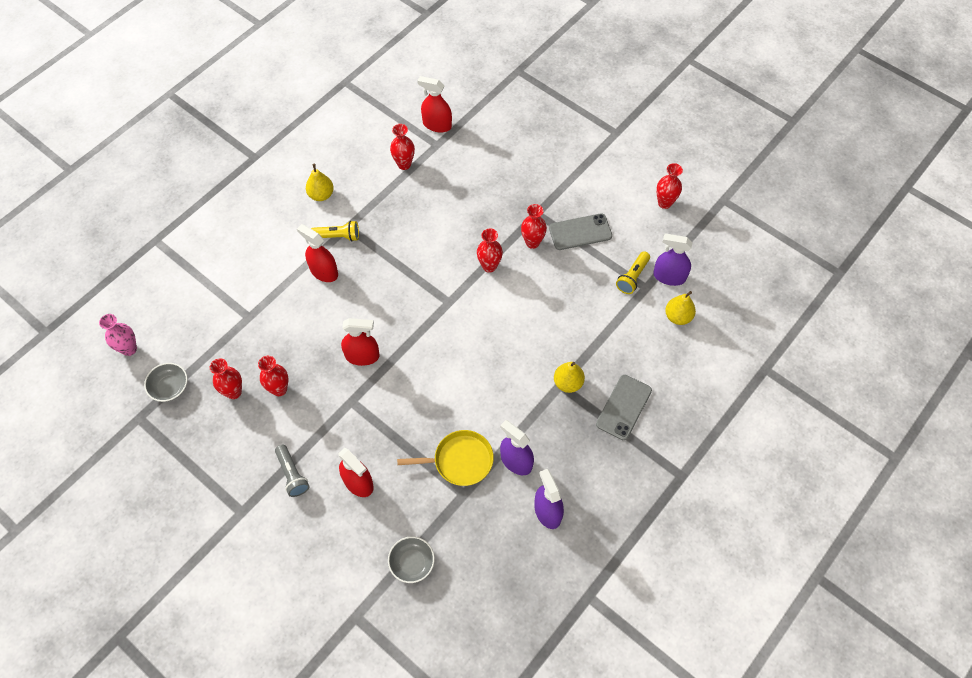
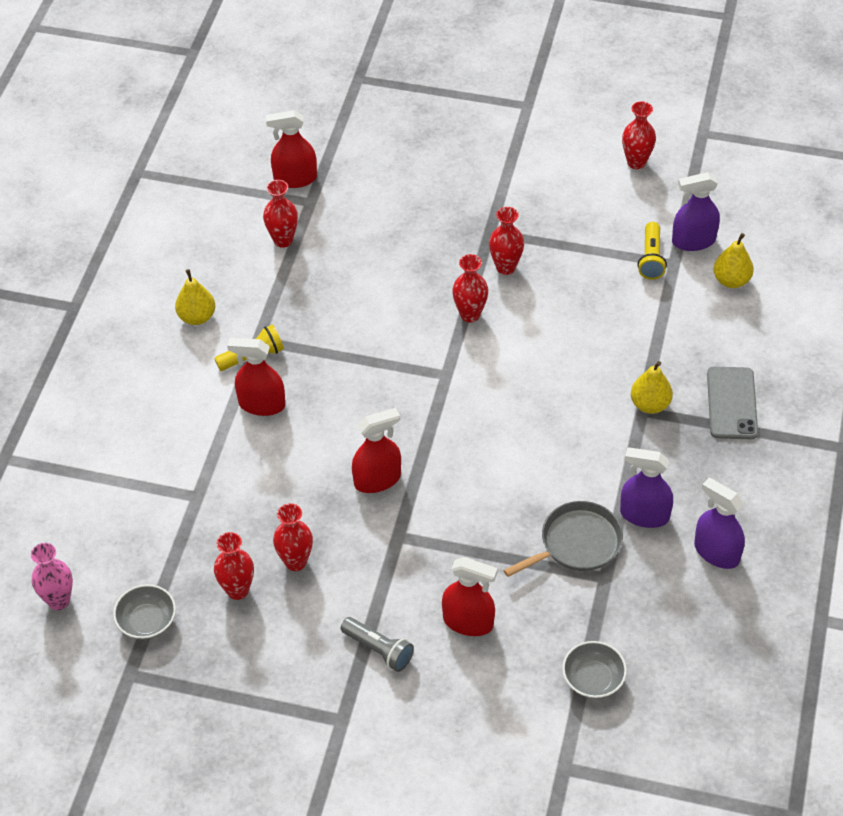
camera: 25 degrees left, 10 degrees down
(460, 460) = (577, 543): yellow pan -> grey pan
(580, 232) = (556, 233): grey phone -> none

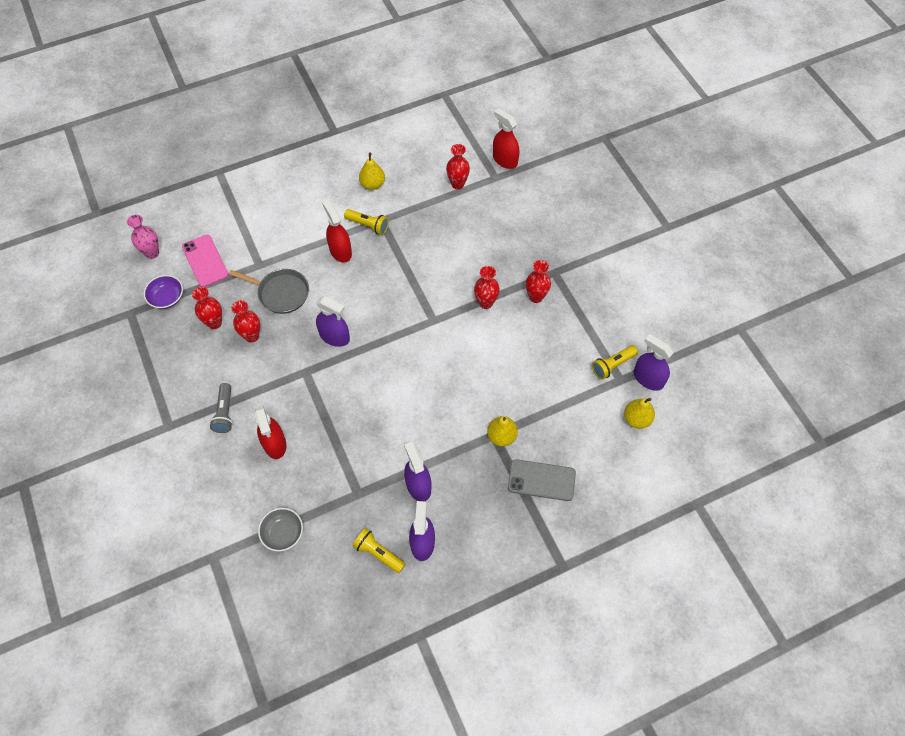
camera: 50 degrees right, 10 degrees up
(132, 549) = (205, 261): none -> pink phone
(147, 621) = (167, 298): grey bowl -> purple bowl
(377, 480) = (334, 336): red spray bottle -> purple spray bottle
(577, 543) = (370, 463): grey pan -> grey pan (281, 293)
(636, 162) = (680, 309): red vase -> none
(695, 600) = (378, 553): none -> yellow flashlight
(732, 403) = (541, 480): grey phone -> grey phone turned 45 degrees clockwise

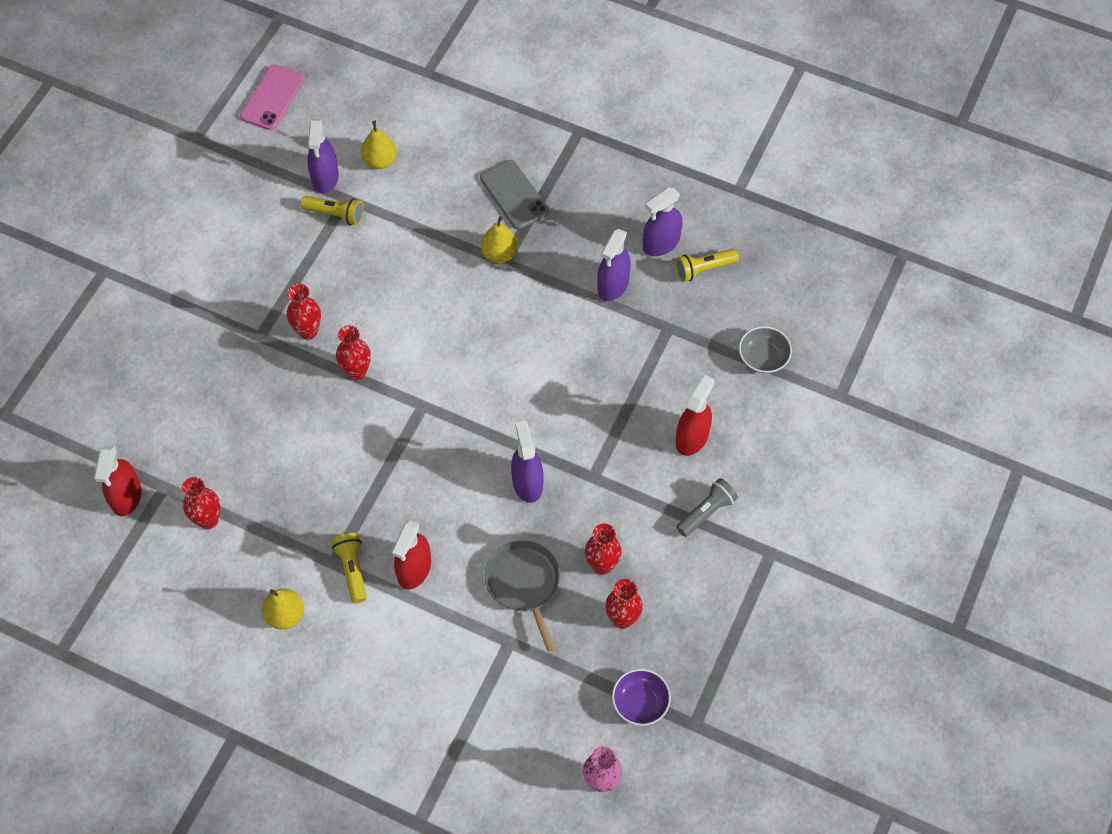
camera: 130 degrees left, 0 degrees up
(205, 261) = (557, 708): pink phone -> pink phone (272, 98)
(378, 553) = (704, 269): yellow flashlight -> yellow flashlight turned 75 degrees clockwise

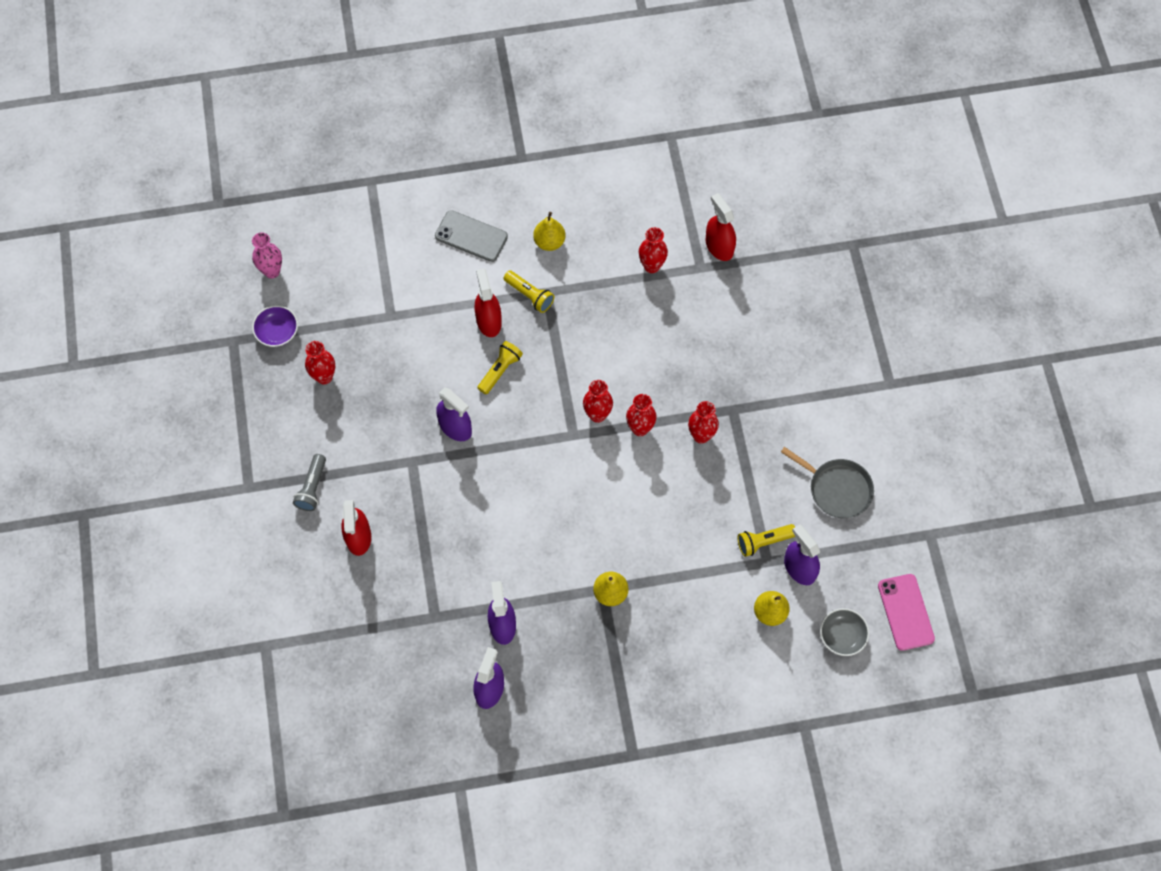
camera: 145 degrees right, 5 degrees up
(514, 195) = (639, 654): grey phone -> grey phone (471, 236)
(524, 584) = (407, 358): grey pan -> grey pan (837, 489)
(602, 565) = (362, 403): red vase -> red vase (597, 415)
(704, 269) = (439, 688): yellow flashlight -> yellow flashlight (500, 370)
(763, 357) = (344, 639): grey bowl -> grey bowl (842, 636)

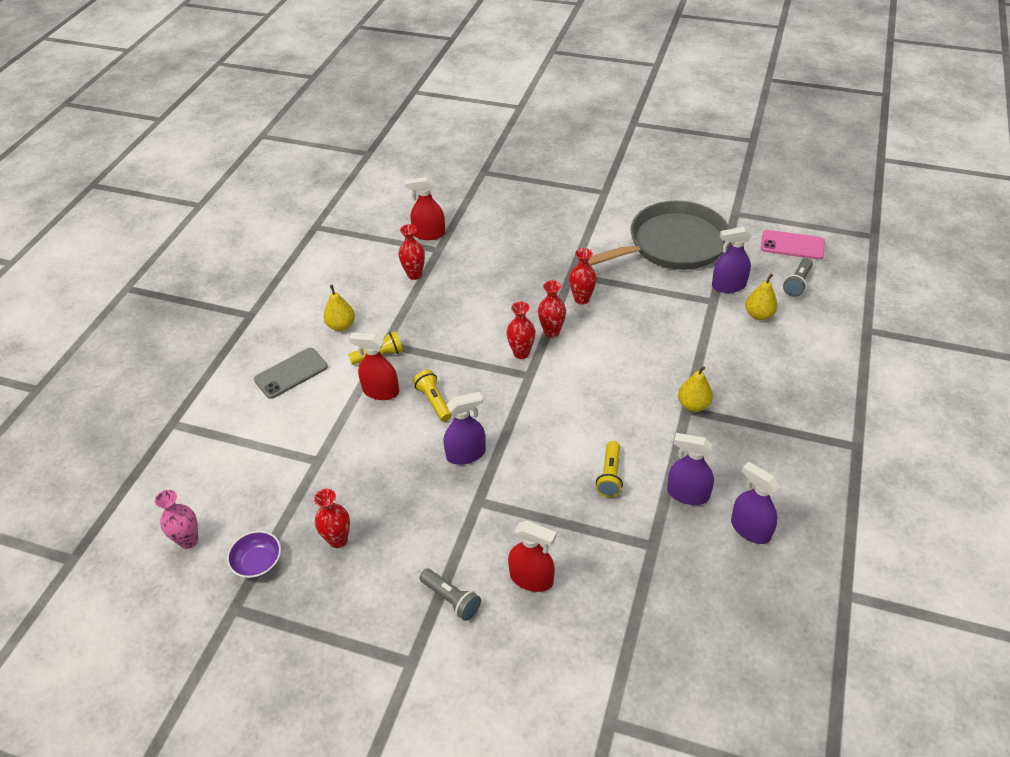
camera: 60 degrees left, 20 degrees down
(764, 542) = (695, 297): yellow flashlight -> yellow flashlight (610, 475)
(837, 489) = (672, 244): grey pan -> grey pan, size x1.86
(842, 636) = (797, 283): grey bowl -> grey flashlight

